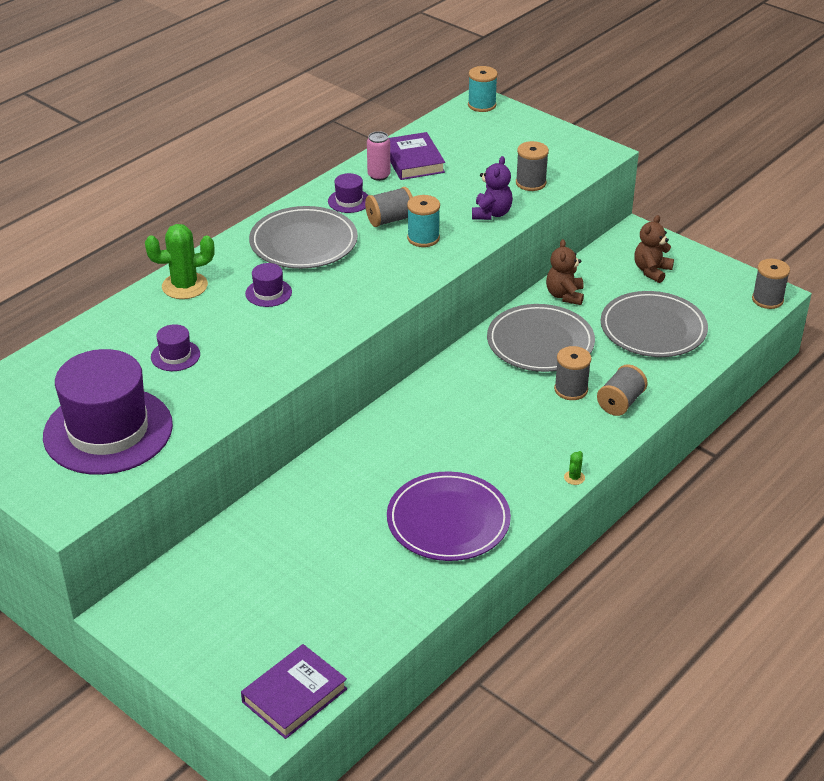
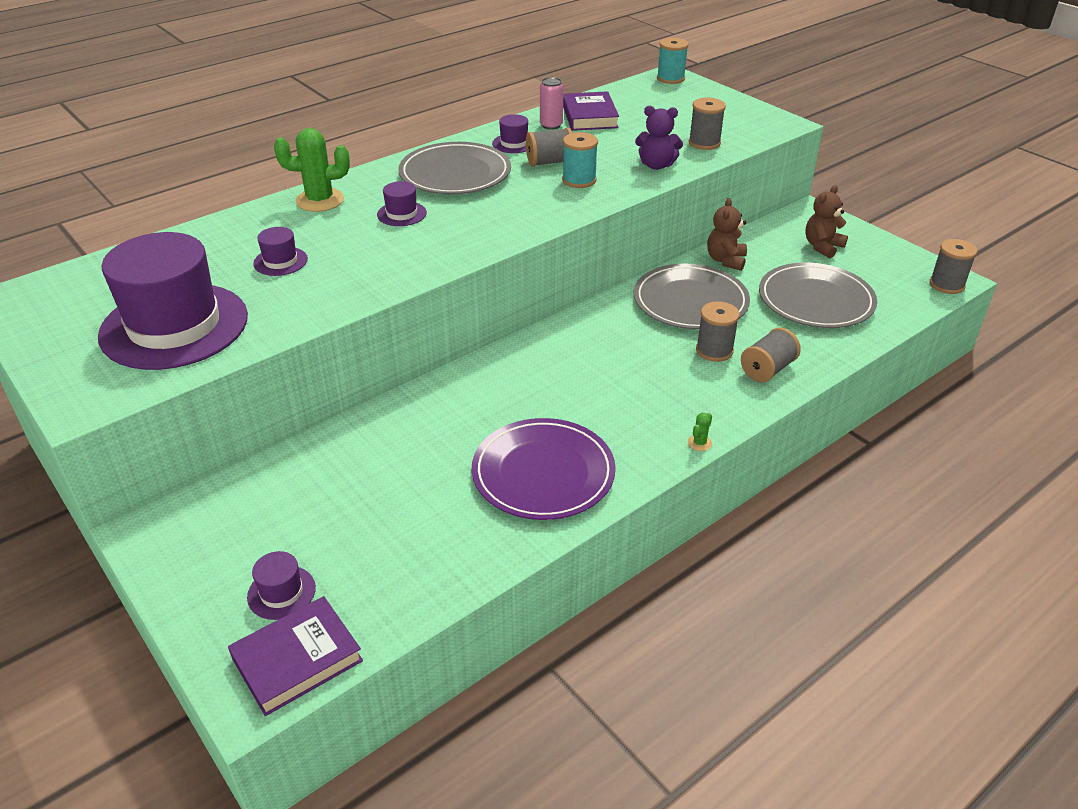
camera: 10 degrees right, 0 degrees up
(261, 647) = (281, 592): none -> purple hat
(491, 214) = (656, 165): purple teddy bear -> purple teddy bear turned 75 degrees clockwise

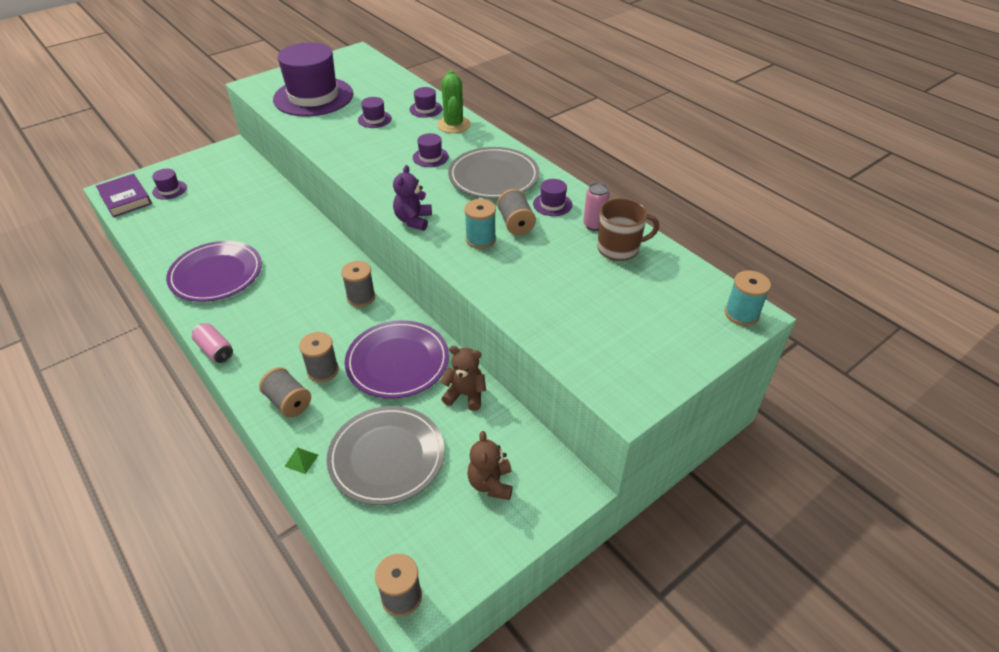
camera: 90 degrees right, 5 degrees up
(265, 222) = (426, 109): none -> purple hat
(589, 116) = (619, 249): purple book -> brown mug
(656, 165) = (510, 288): purple teddy bear -> purple teddy bear (413, 220)
(690, 301) = (397, 362): grey plate -> purple plate
(699, 443) = (215, 350): green cactus -> pink can
(704, 143) = (564, 326): grey spool -> grey spool (361, 297)
(822, 247) = (491, 483): brown teddy bear -> brown teddy bear turned 135 degrees counterclockwise
(840, 351) = (301, 460): none -> green pyramid

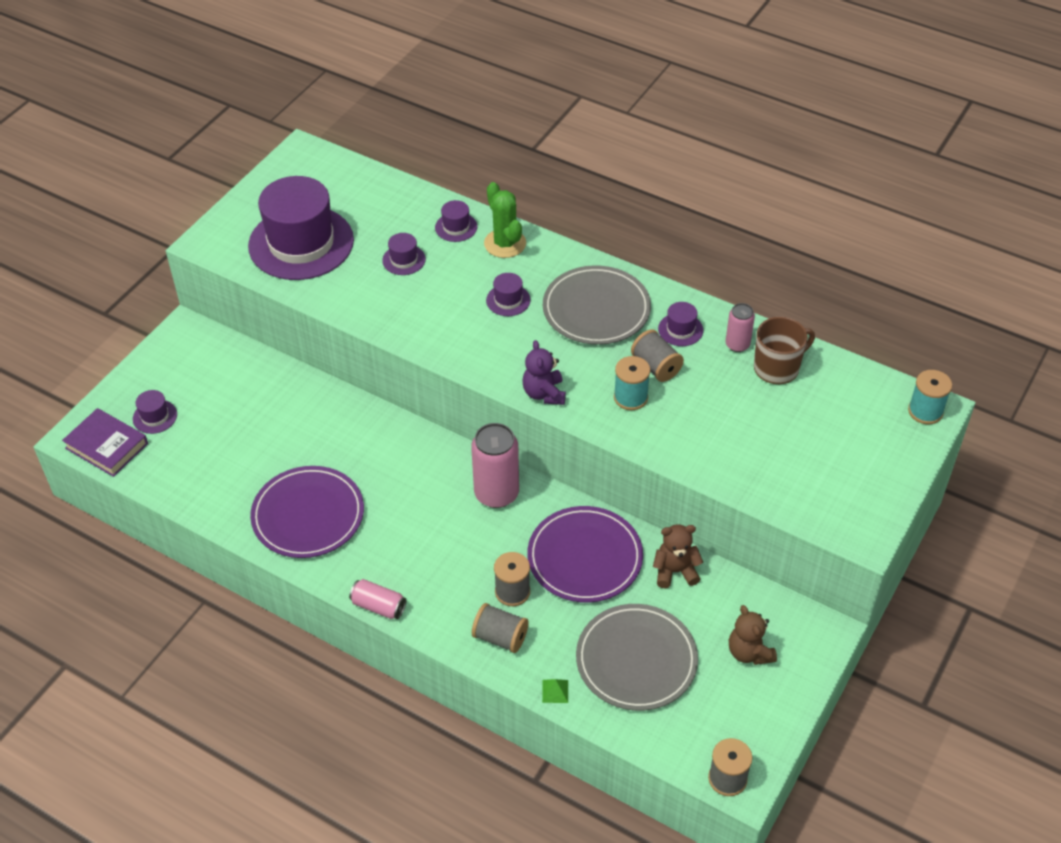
camera: 20 degrees left, 5 degrees up
(361, 297) = (496, 493): grey spool -> pink can

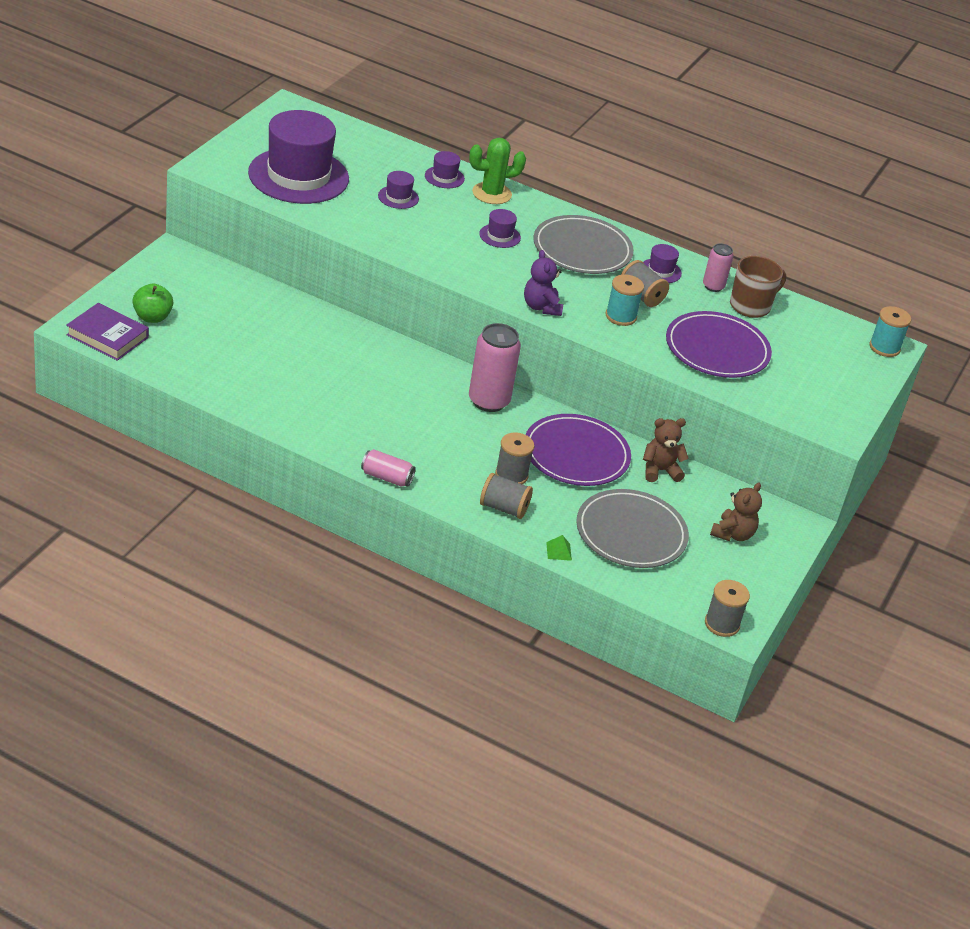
camera: 10 degrees left, 10 degrees down
(155, 416) = (152, 317): purple hat -> green apple
(308, 515) = (311, 404): purple plate -> purple plate (717, 349)
(505, 243) = (492, 193): green cactus -> green cactus turned 75 degrees counterclockwise
(749, 652) = (732, 534): brown teddy bear -> brown teddy bear turned 120 degrees counterclockwise

